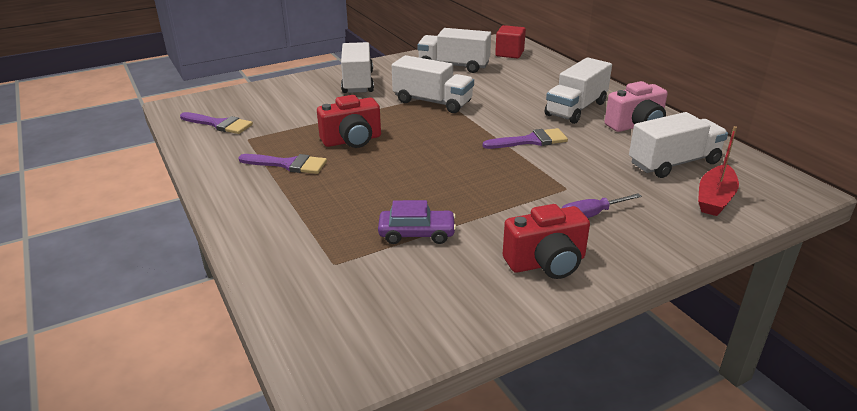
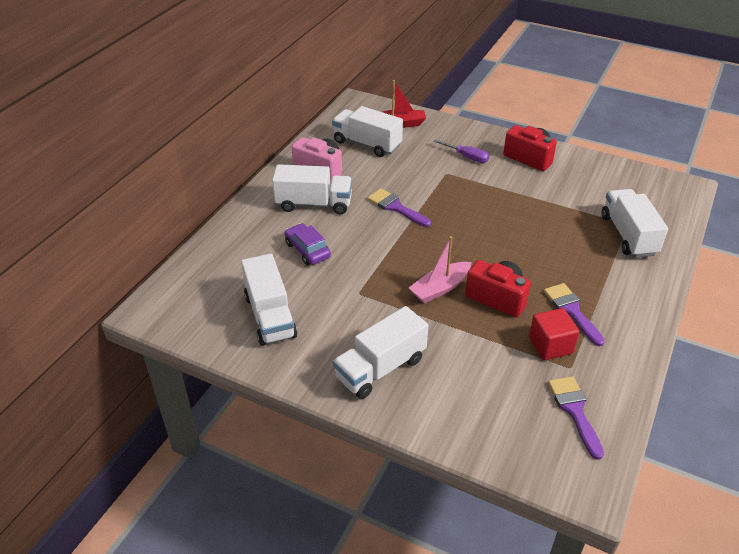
camera: 125 degrees left, 10 degrees up
(397, 123) = (440, 288): none -> pink boat
(417, 234) = (564, 208): purple car -> purple car (307, 250)
(432, 102) = (377, 288): white truck -> white truck (628, 235)
(509, 53) = (197, 290): red cube -> red cube (550, 345)

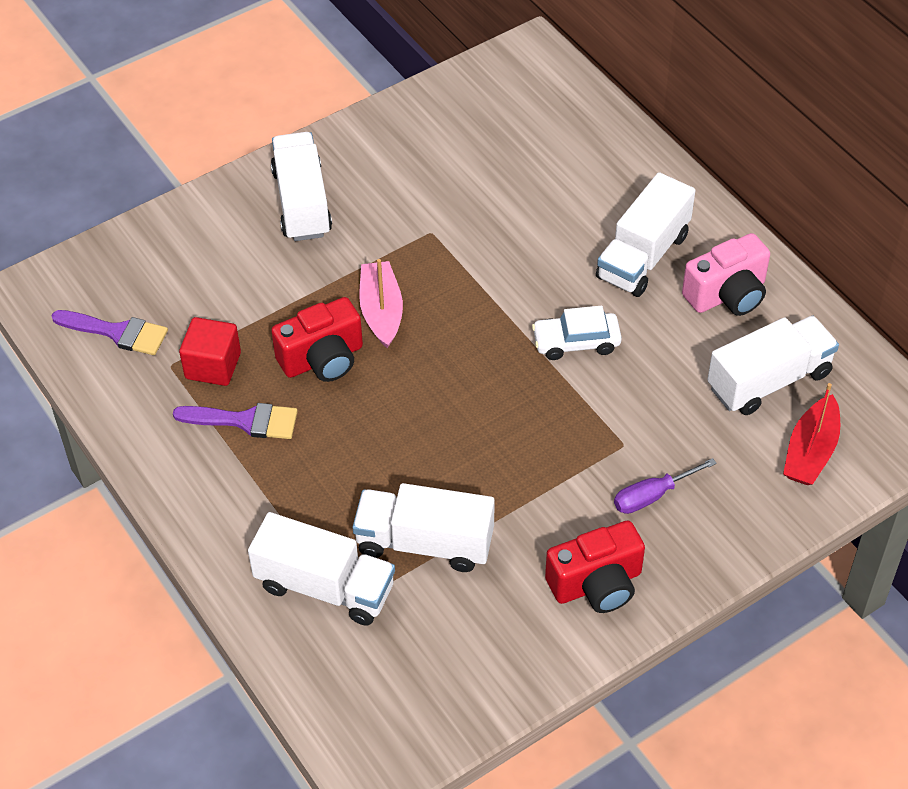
camera: 120 degrees right, 10 degrees up
(270, 316) = (450, 143): white truck -> white truck (424, 543)
(307, 250) = (545, 214): purple car -> none
(396, 207) = (576, 342): purple brush -> white car

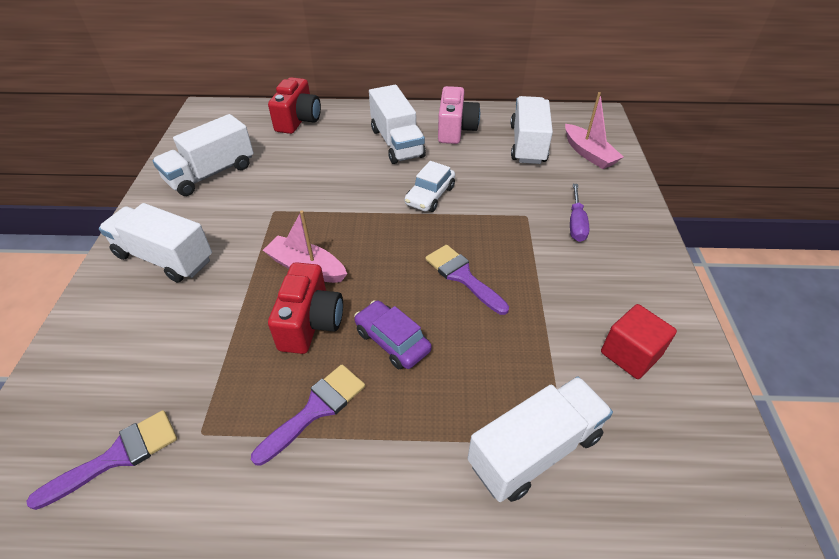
camera: 55 degrees left, 5 degrees down
(213, 366) = (237, 400): red cube -> red cube (630, 354)
(353, 429) = (392, 341): none -> purple car
(424, 543) = (535, 356): white truck -> white truck (211, 173)
(477, 437) = (462, 276): none -> purple brush
(597, 584) = (632, 282): red camera -> red camera (298, 120)
(810, 451) = (588, 154): red boat -> pink boat

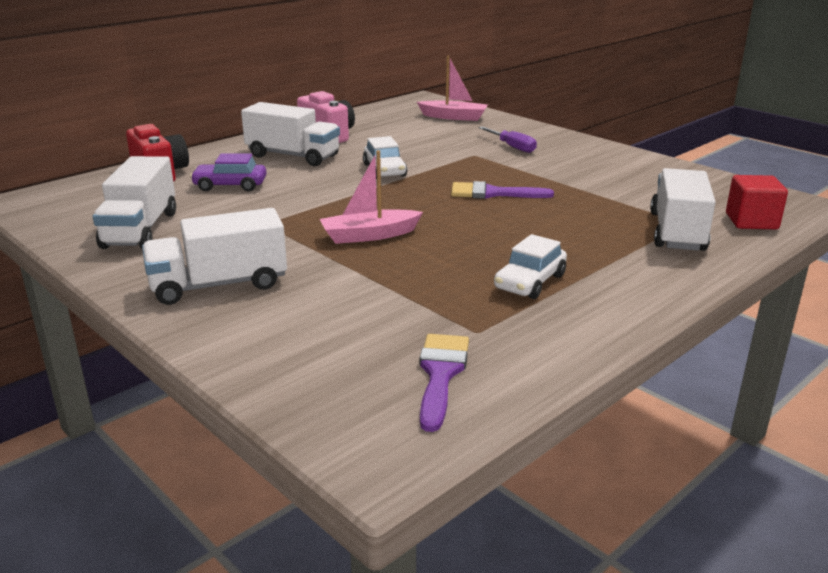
camera: 45 degrees left, 20 degrees down
(310, 323) = (436, 254): red camera -> none
(316, 409) = (530, 282): purple brush -> white car
(392, 341) = (511, 235): purple car -> purple car (230, 185)
(527, 144) = (401, 125): white truck -> none
(630, 354) = (648, 181): red cube -> red cube (751, 221)

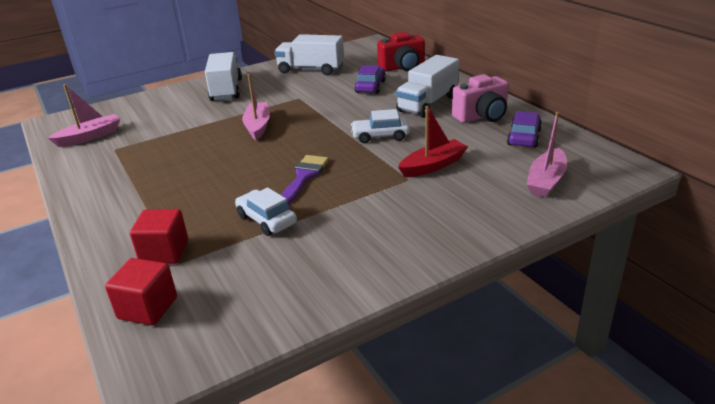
camera: 105 degrees right, 5 degrees up
(375, 122) = (524, 137): none -> purple car
(441, 374) = (90, 137): purple brush -> pink boat
(444, 148) = (433, 166): none -> red boat
(512, 147) = (427, 203): purple screwdriver -> none
(530, 282) = (149, 171): white car -> white car (266, 220)
(677, 232) = (164, 252): white truck -> red cube

